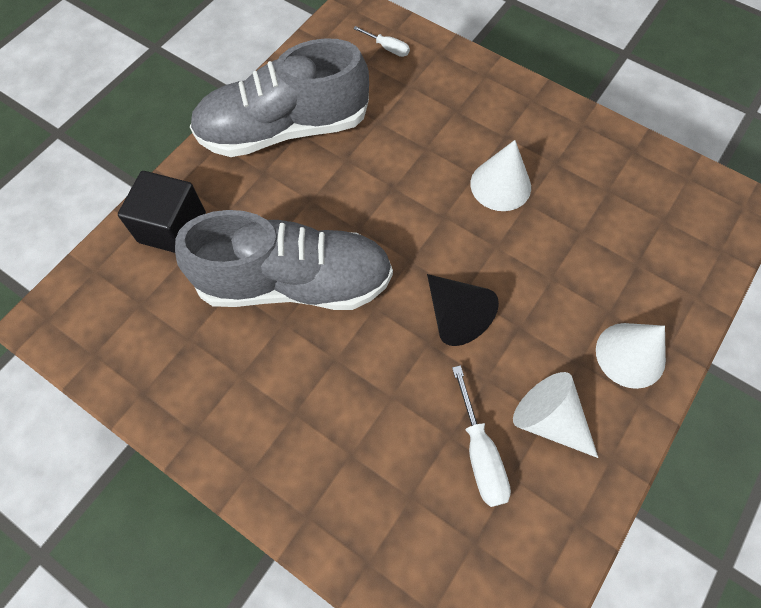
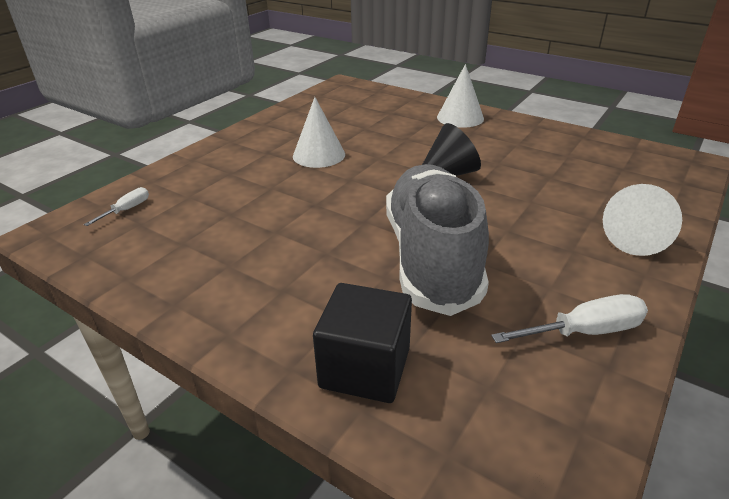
camera: 90 degrees left, 30 degrees down
(284, 129) = (219, 277): grey shoe -> none
(480, 453) = (557, 166): white screwdriver -> white screwdriver (583, 332)
(549, 419) = (518, 143): white cone -> white cone (637, 238)

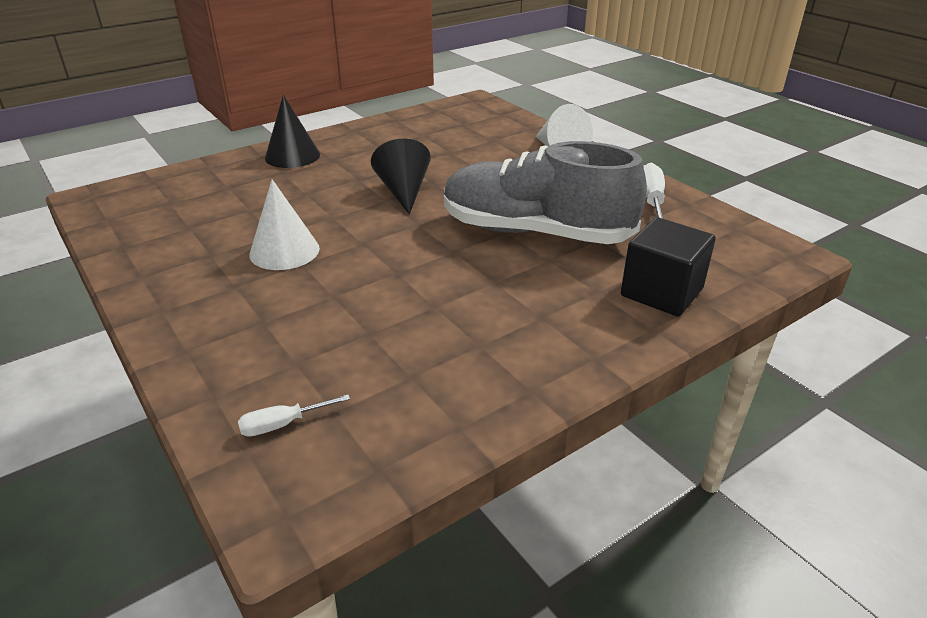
camera: 70 degrees left, 0 degrees up
(126, 210) = (283, 424): white screwdriver -> white screwdriver turned 75 degrees counterclockwise
(460, 117) = (292, 156): white cone -> black cone

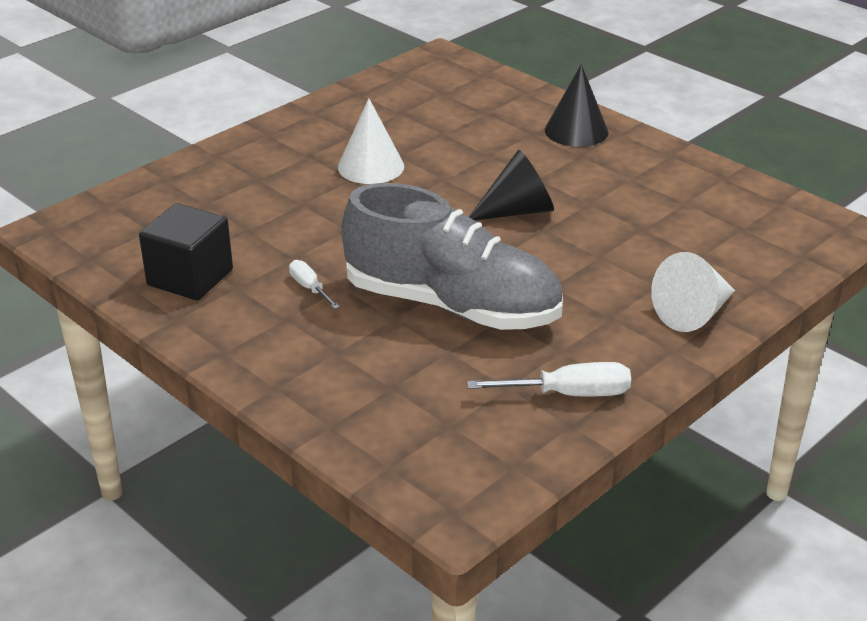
camera: 80 degrees right, 0 degrees up
(283, 424) = (135, 212): white screwdriver -> white screwdriver (310, 288)
(535, 232) = (452, 305): grey shoe -> grey shoe turned 105 degrees clockwise
(661, 292) = (343, 396): black cube -> black cube (190, 277)

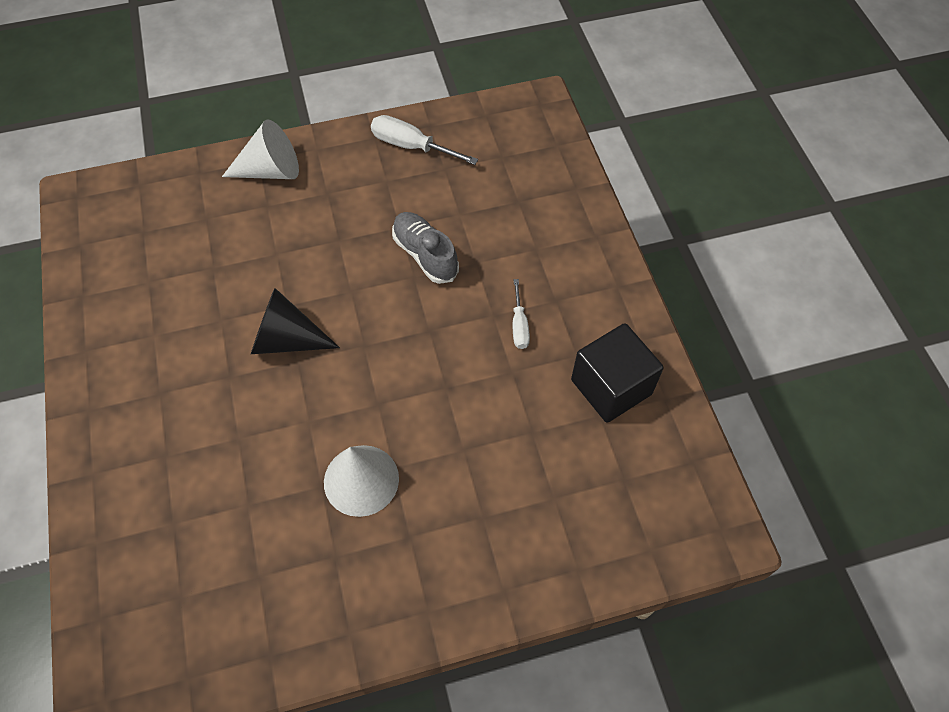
camera: 150 degrees left, 25 degrees up
(452, 305) = (425, 255): grey shoe -> grey shoe, size x0.48
(576, 131) = (122, 436): black cone -> none

